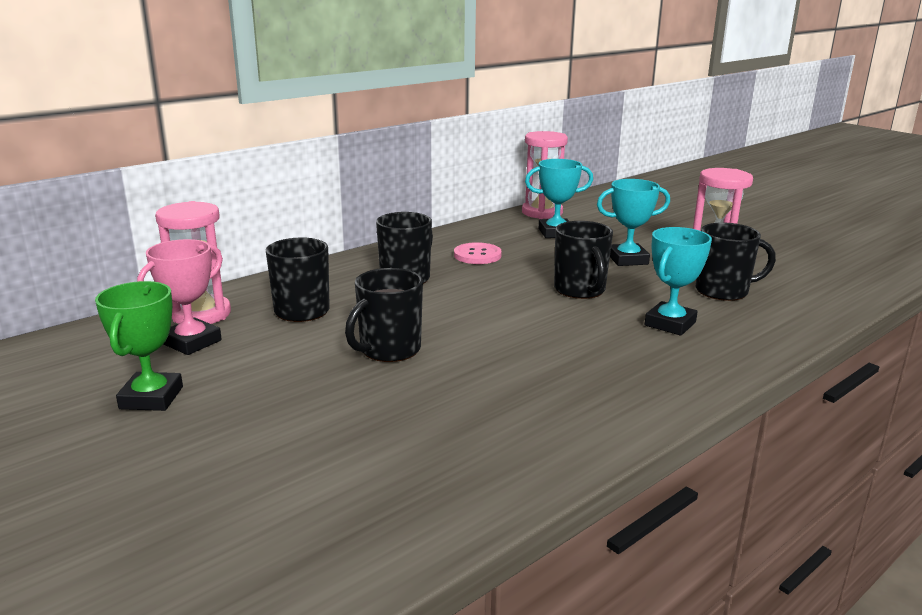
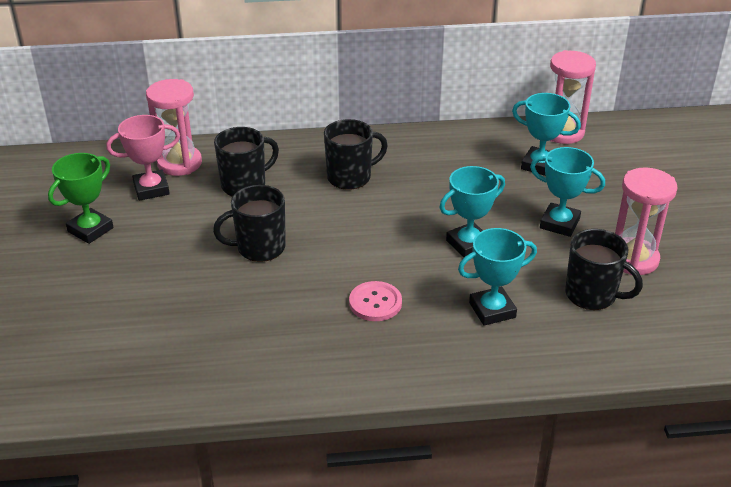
camera: 35 degrees right, 15 degrees up
(477, 255) = (436, 170): pink button -> pink button (375, 303)
(580, 290) = (468, 244): black mug -> turquoise trophy

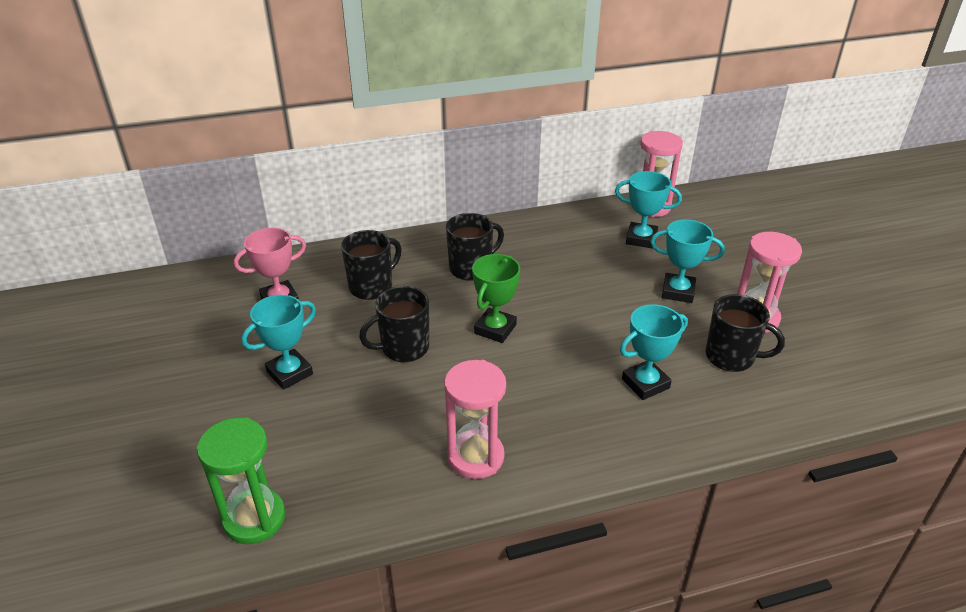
camera: 10 degrees left, 0 degrees up
(80, 384) = (254, 518): none -> green hourglass
(90, 230) = (227, 349): green trophy -> green trophy (495, 329)
(179, 163) = (302, 272): pink hourglass -> pink hourglass (475, 457)
(375, 303) = (532, 390): pink button -> none
(468, 244) = (602, 321): turquoise trophy -> turquoise trophy (289, 373)

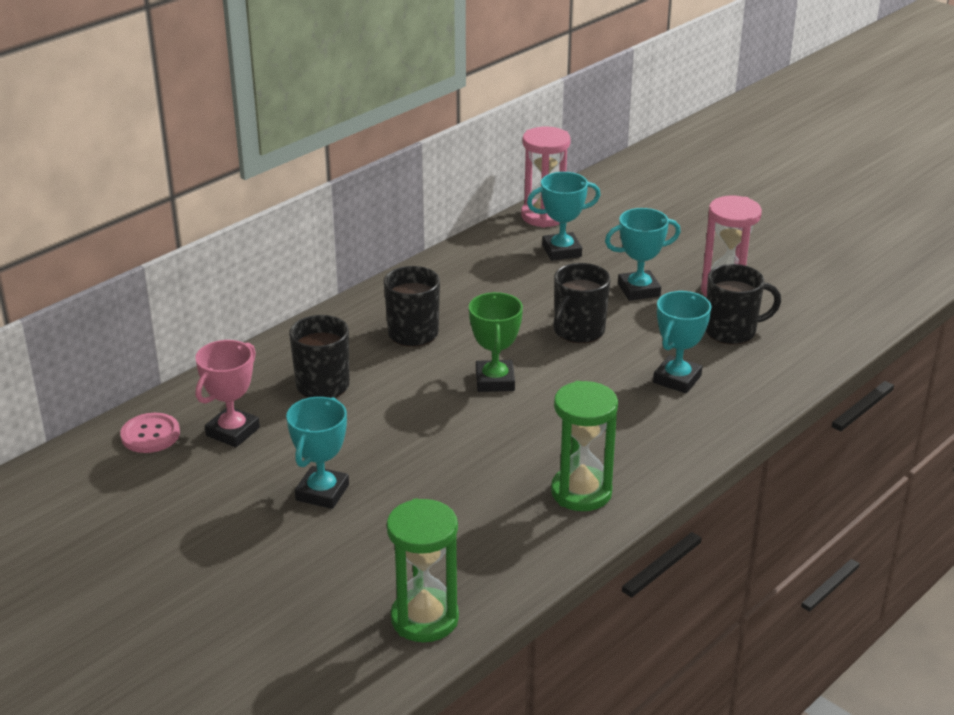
camera: 30 degrees left, 5 degrees down
(229, 283) = (150, 435): none -> pink button
(403, 348) = (419, 429): black mug -> black mug (578, 331)
(475, 457) = (581, 492): pink hourglass -> green hourglass

